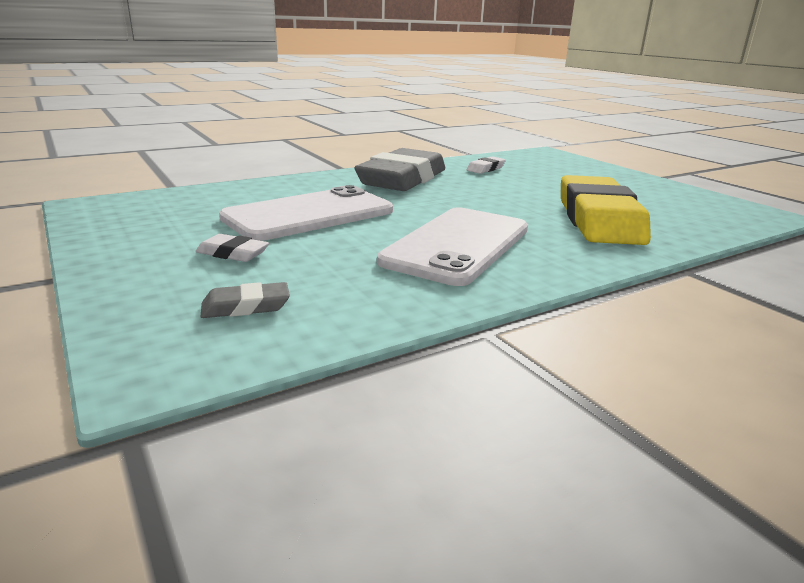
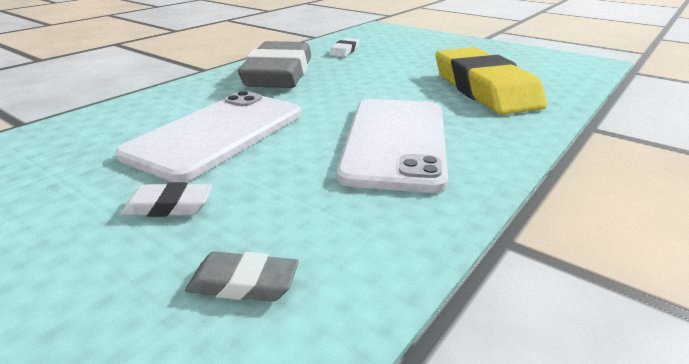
camera: 20 degrees left, 5 degrees up
(246, 307) = (243, 283): grey eraser -> grey eraser turned 45 degrees clockwise

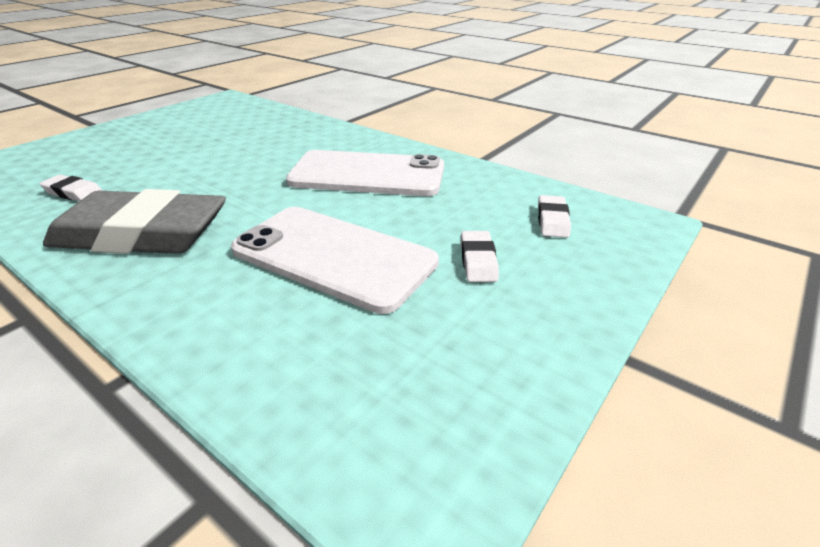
camera: 90 degrees left, 5 degrees up
(243, 283) = (552, 220): grey eraser -> white eraser
(484, 89) = (267, 137): yellow eraser -> none

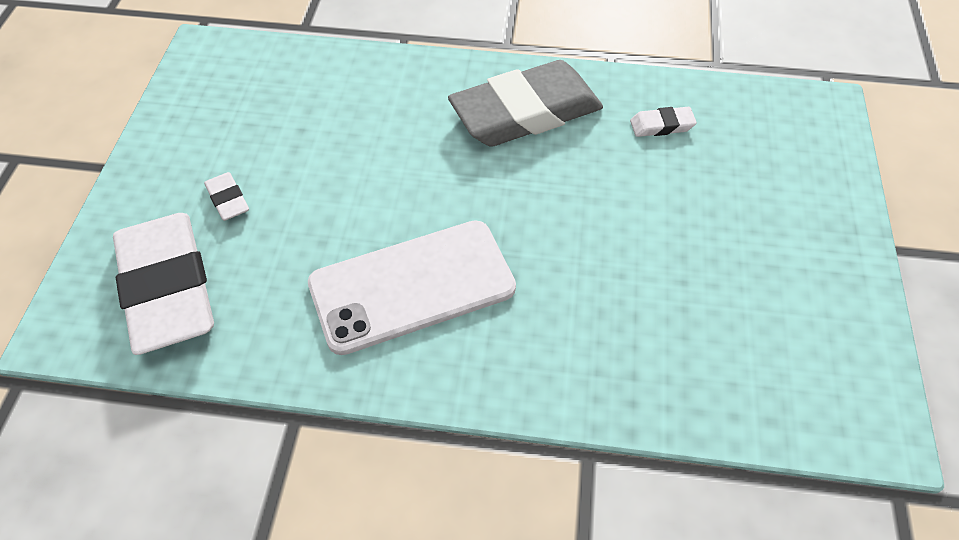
camera: 150 degrees right, 20 degrees up
(333, 256) = (350, 155): white phone -> none
(552, 220) = (167, 288): white eraser -> white eraser, size x2.46

